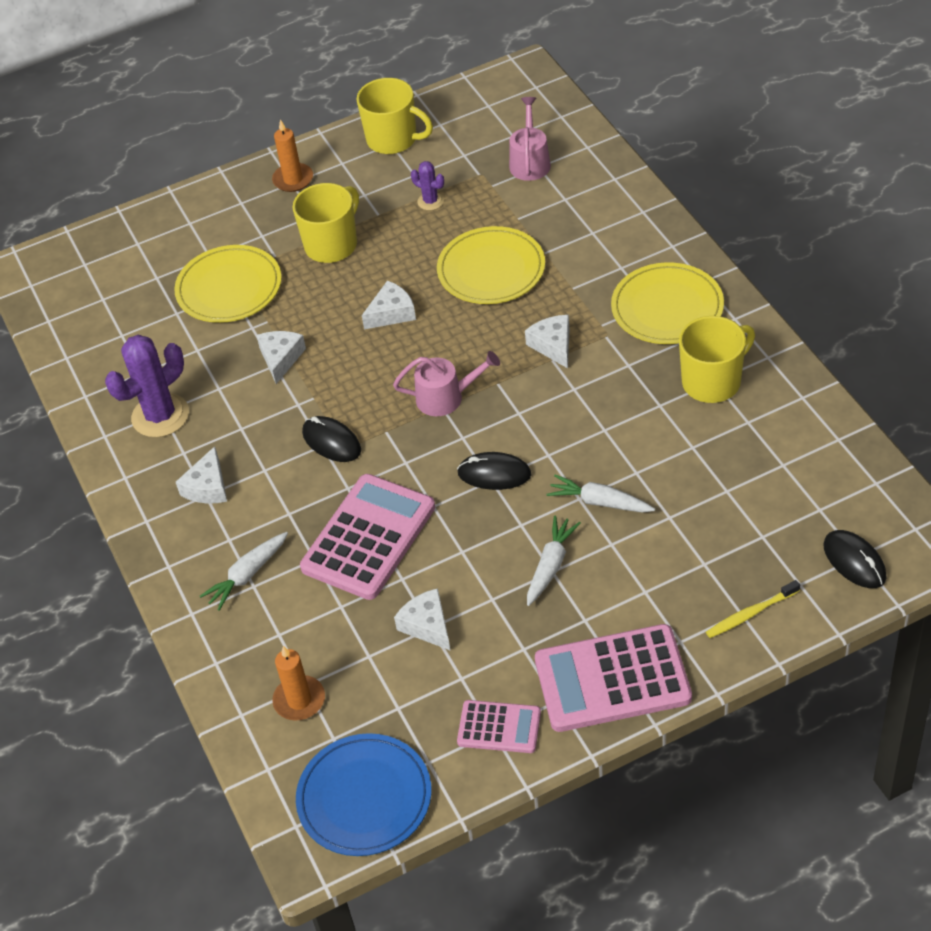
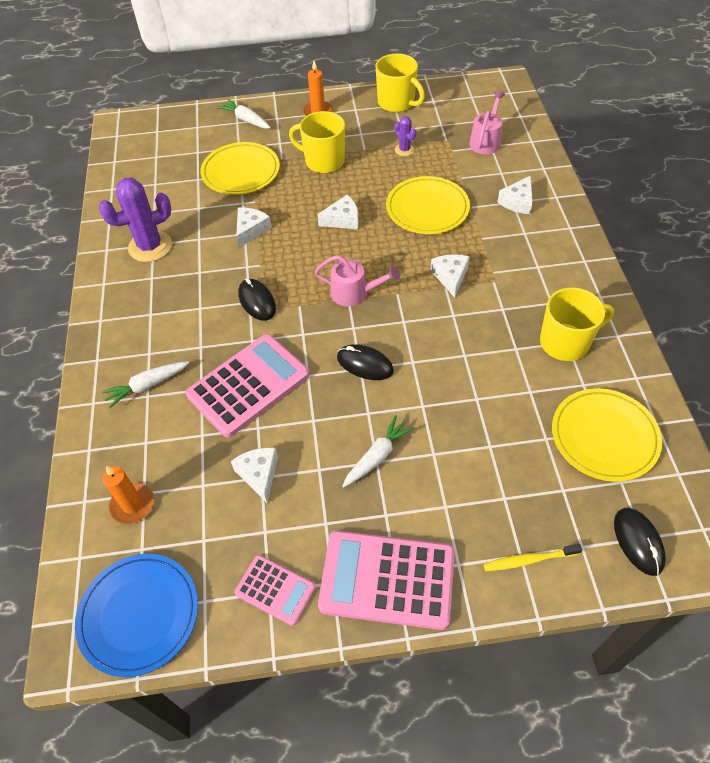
camera: 15 degrees right, 5 degrees up
(207, 487) = (154, 308): white cheese -> white cheese (517, 202)
(332, 245) = (323, 161): yellow mug -> yellow mug turned 120 degrees counterclockwise
(600, 502) = (438, 414): white carrot -> white carrot (246, 120)
(667, 308) = (549, 273): yellow plate -> yellow plate (604, 436)

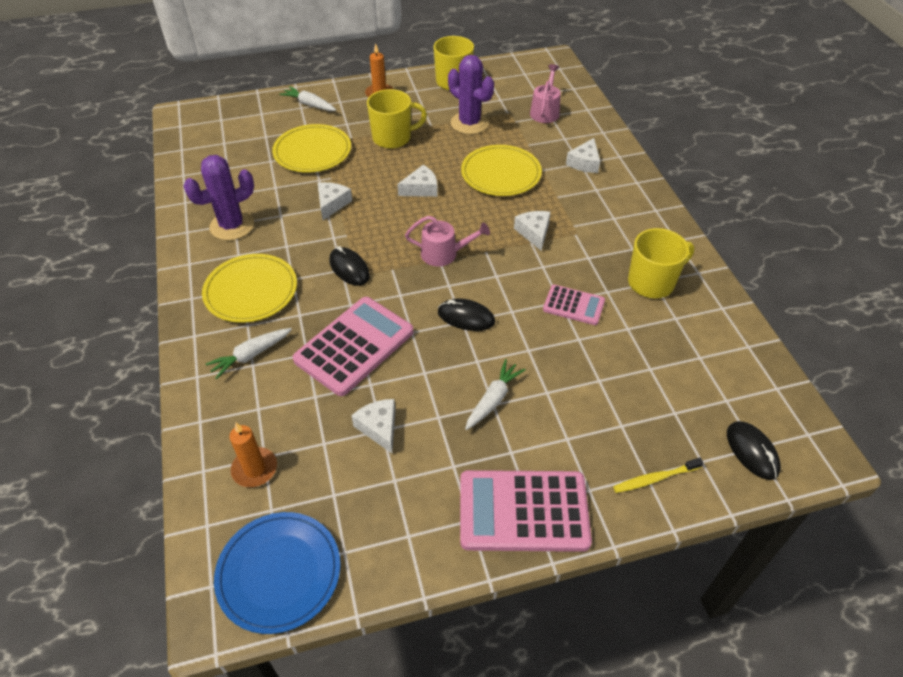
camera: 10 degrees left, 5 degrees down
(275, 590) = (414, 533): pink calculator -> pink calculator (573, 305)
(323, 161) = (393, 138): yellow mug -> yellow mug turned 150 degrees clockwise
(404, 150) = (469, 123): purple cactus -> purple cactus, size x1.99
(604, 436) = (703, 362): yellow plate -> yellow plate (251, 291)

